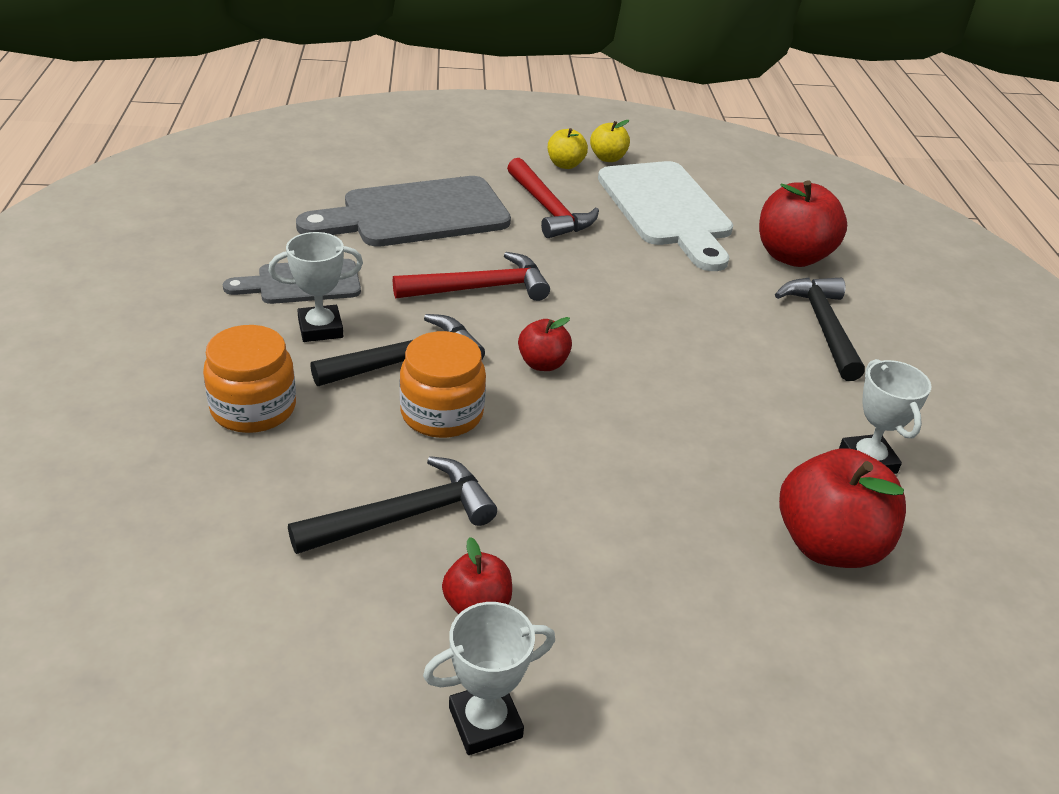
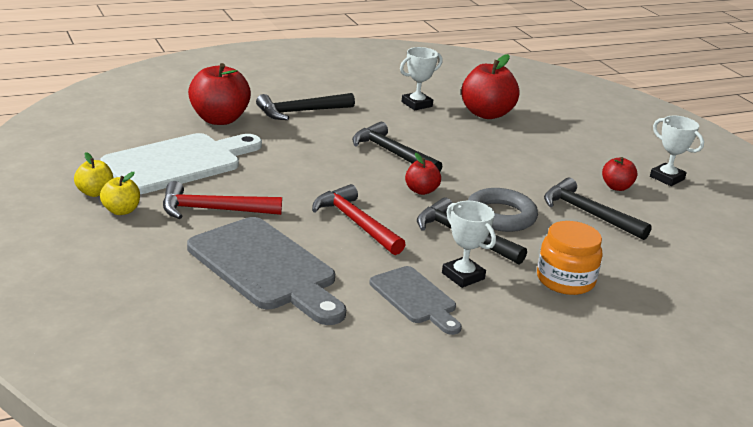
camera: 110 degrees left, 10 degrees down
(442, 413) = (500, 216): orange jar -> grey ring
(548, 209) = (213, 210): red hammer -> red hammer turned 135 degrees counterclockwise
(668, 373) = (392, 153): none -> black hammer

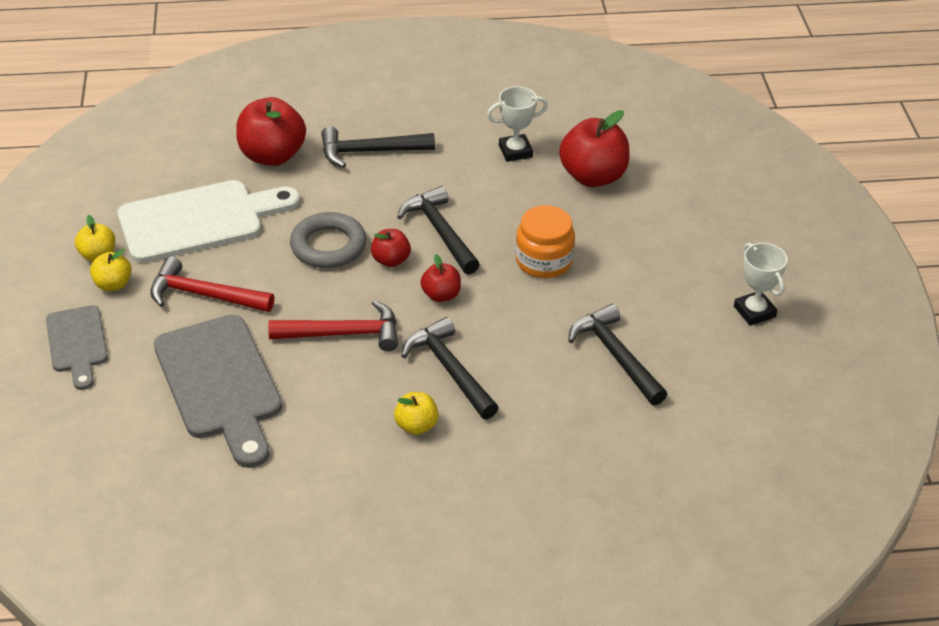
camera: 20 degrees right, 15 degrees up
(356, 223) = (343, 334): red hammer -> red hammer turned 105 degrees clockwise
(415, 298) = (349, 448): grey cutting board -> grey cutting board (77, 343)
(463, 276) = (416, 425): white trophy -> yellow apple
(500, 216) = (509, 345): grey ring -> grey ring (328, 246)
(565, 280) = (525, 449): orange jar -> orange jar (544, 261)
(616, 187) = (679, 318): red apple -> red apple (391, 260)

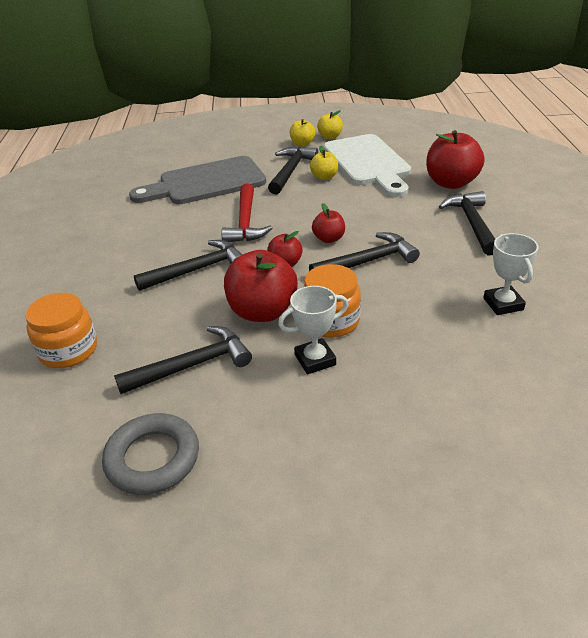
camera: 95 degrees right, 5 degrees down
(77, 343) = (251, 139): grey cutting board -> none
(204, 295) = (291, 171): red hammer -> black hammer
(328, 246) = (344, 211): grey ring -> grey ring (152, 458)
(416, 425) = (142, 256): yellow apple -> yellow apple (324, 177)
(593, 176) = (476, 359): red apple -> red apple (262, 311)
(600, 459) = (68, 350): none -> orange jar
(754, 311) = (242, 491): white trophy -> white trophy (315, 360)

